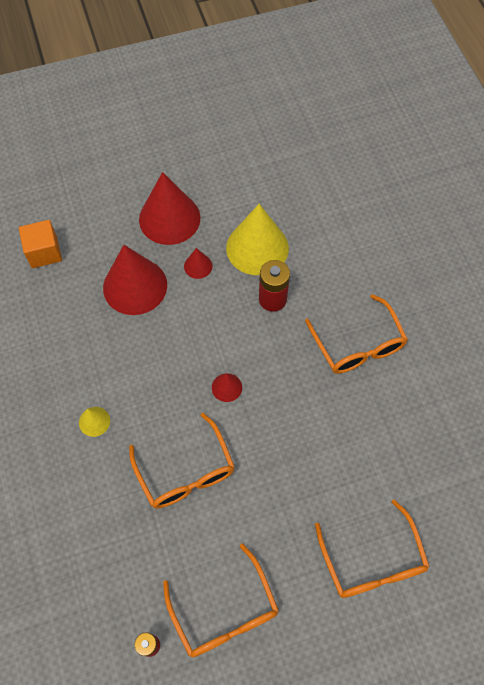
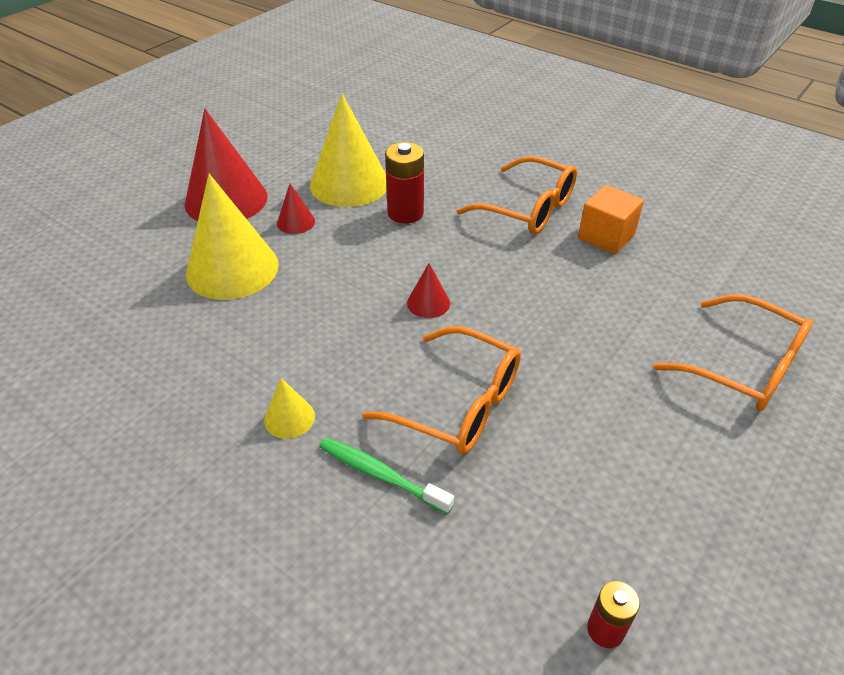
camera: 35 degrees left, 20 degrees down
(44, 252) = (79, 290): orange cube -> orange cube (606, 236)
(113, 488) = (381, 475): none -> green toothbrush
(135, 286) = (232, 269): red cone -> yellow cone
(225, 612) = (654, 520): orange glasses -> none

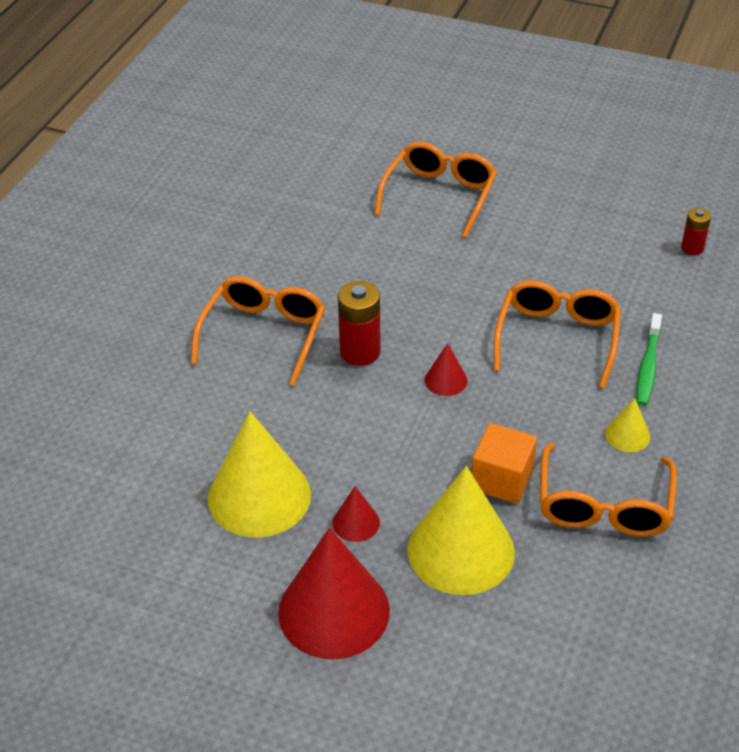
camera: 105 degrees left, 0 degrees up
(215, 369) = (604, 506): none -> orange glasses
(405, 213) = (304, 430): red battery -> red battery (360, 352)
(606, 236) = (295, 276): orange cube -> orange cube (502, 479)

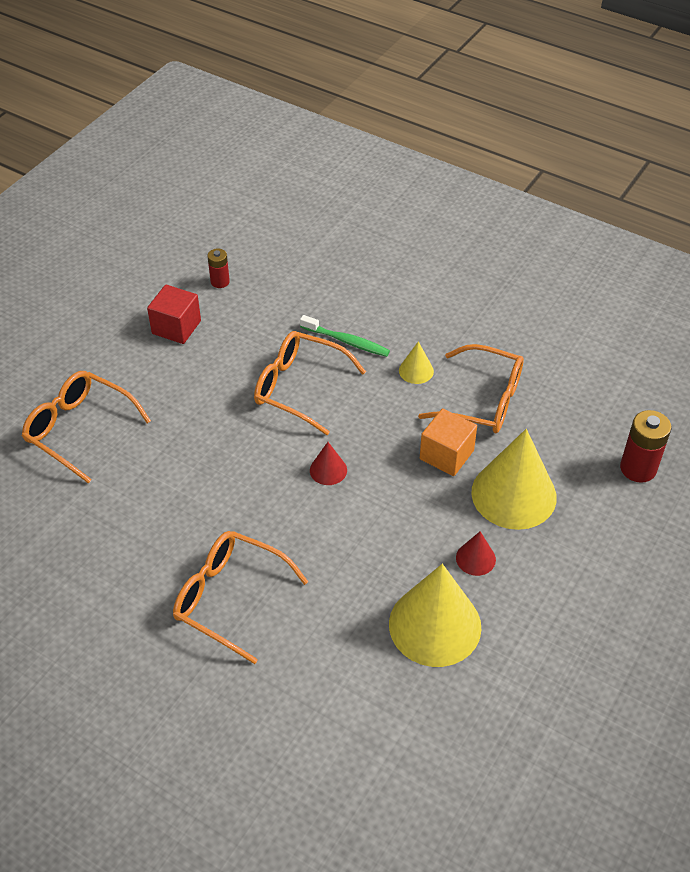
camera: 80 degrees left, 5 degrees up
(334, 611) = (563, 587): red cone -> none
(360, 352) = (276, 525): red battery -> red battery (638, 468)
(605, 230) = (176, 327): none -> red cube

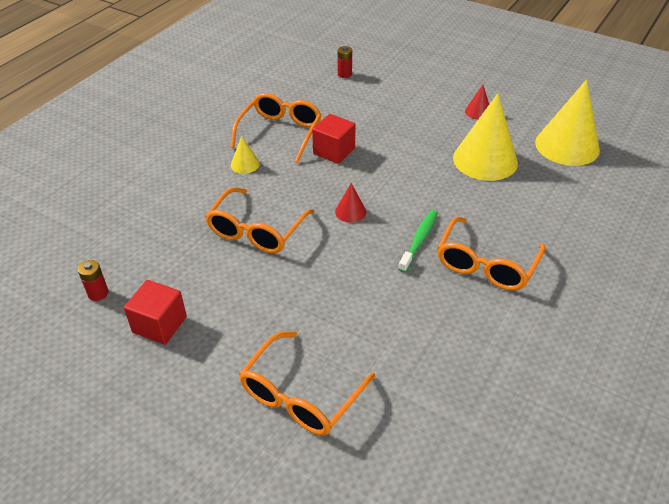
camera: 90 degrees left, 5 degrees down
(347, 341) = (204, 202): green toothbrush -> green toothbrush (419, 240)
(446, 455) = (334, 151): orange cube -> red cube
(475, 558) = (426, 141): red cone -> red cone (478, 112)
(513, 494) = (369, 123): yellow cone -> yellow cone (567, 146)
(638, 468) = (344, 74): red battery -> red battery, size x0.60

